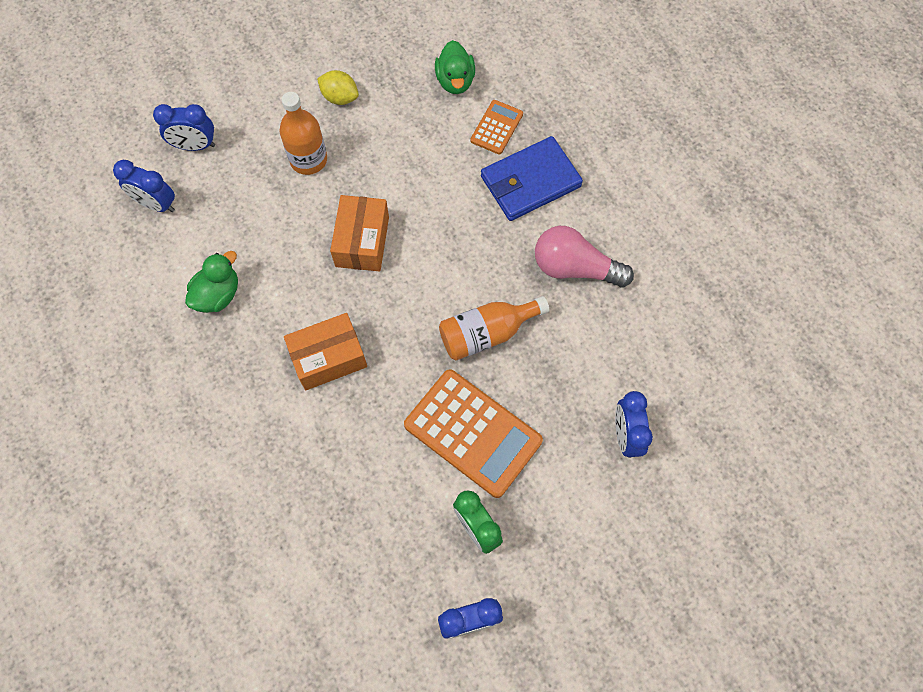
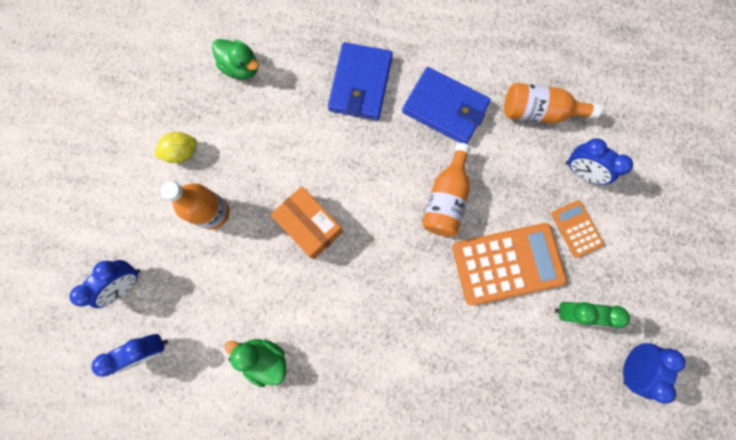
camera: 50 degrees left, 10 degrees up
(218, 295) = (265, 358): green duck -> green duck turned 45 degrees counterclockwise
(328, 358) = (378, 316): orange box -> none
(496, 127) = (301, 72): orange calculator -> orange calculator (576, 228)
(575, 268) = (445, 108): pink light bulb -> blue wallet
(650, 352) = (538, 112): none -> orange bottle

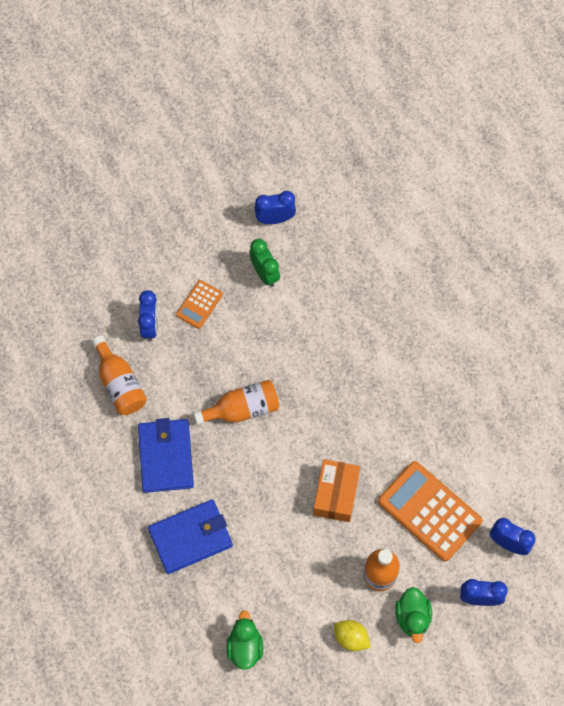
camera: 125 degrees left, 10 degrees down
(265, 358) = (452, 458): green duck -> green duck (412, 617)
(507, 264) = (261, 336): orange calculator -> orange calculator (429, 511)

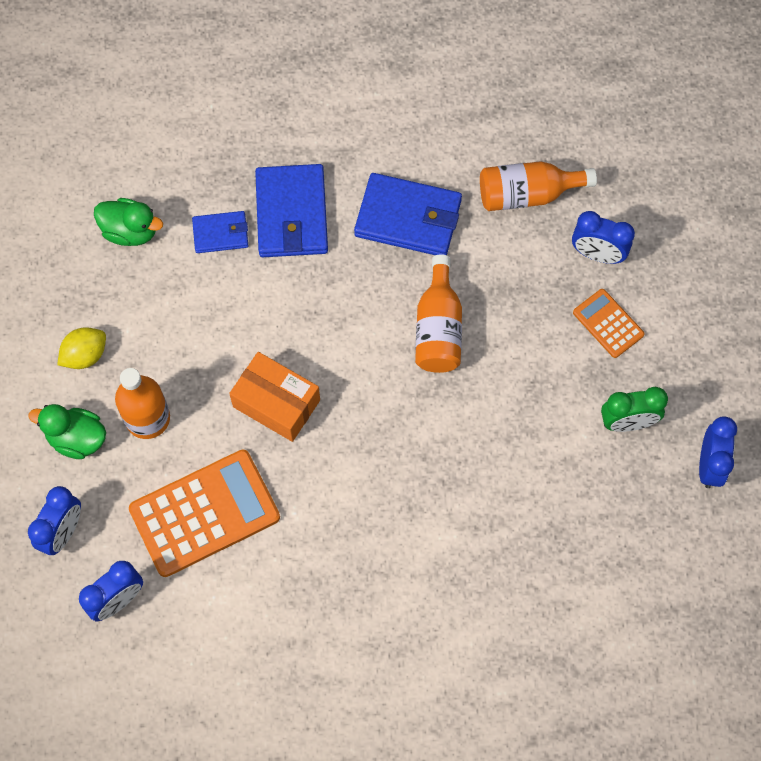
camera: 110 degrees right, 0 degrees up
(224, 581) = (220, 233): none -> blue wallet

